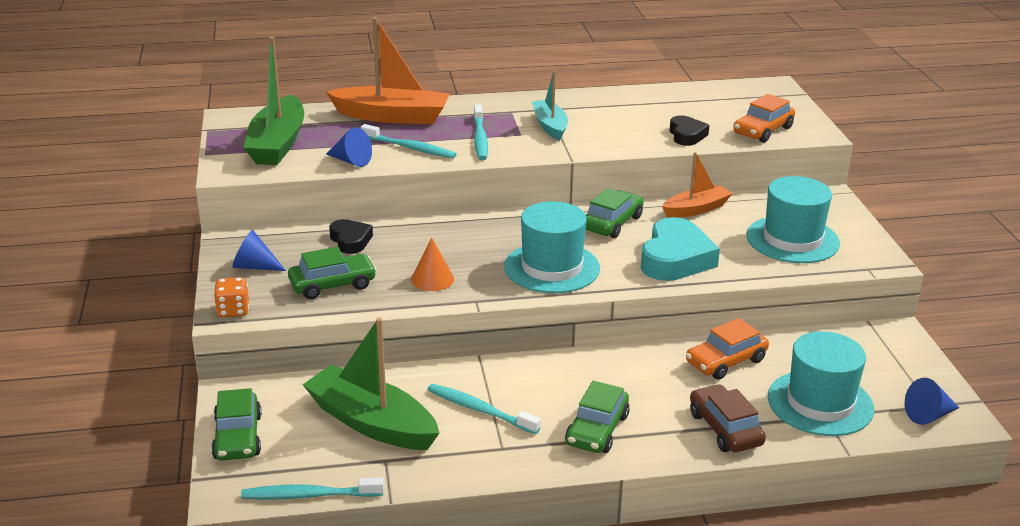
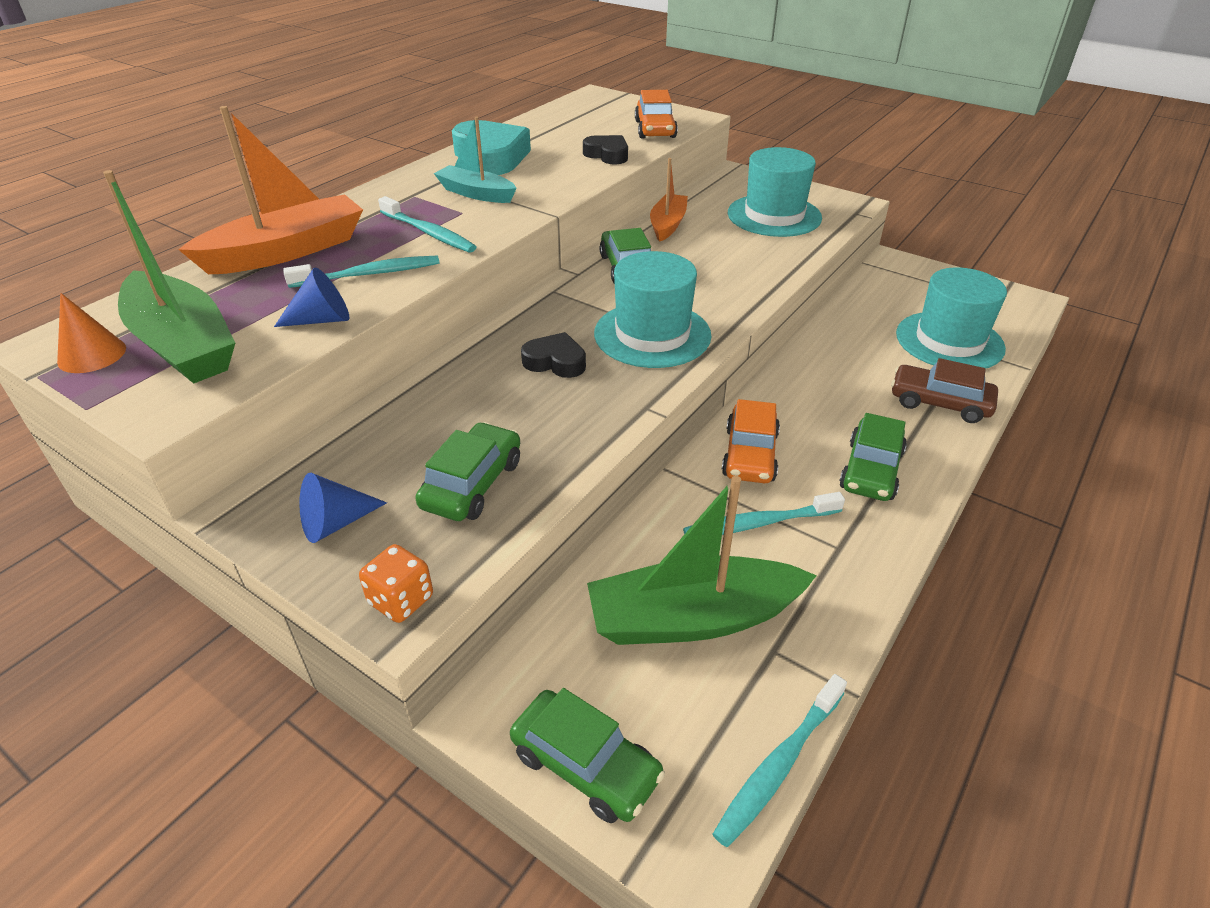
camera: 45 degrees left, 10 degrees up
(350, 240) = (406, 421): black heart -> black heart (555, 362)
(432, 279) = (567, 411): orange cone -> orange cone (92, 355)
(597, 430) = (871, 470): green car -> green car turned 45 degrees clockwise
(675, 259) = (729, 272): turquoise heart -> turquoise heart (490, 157)
(726, 361) = (844, 347): orange car -> orange car (750, 455)
(929, 415) = (1011, 309): blue cone -> none

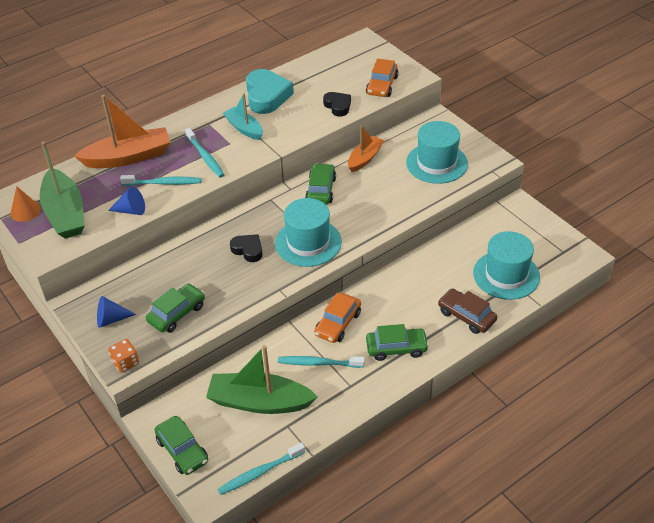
camera: 20 degrees right, 5 degrees up
(871, 470) = (396, 348): green car -> green car turned 135 degrees counterclockwise

